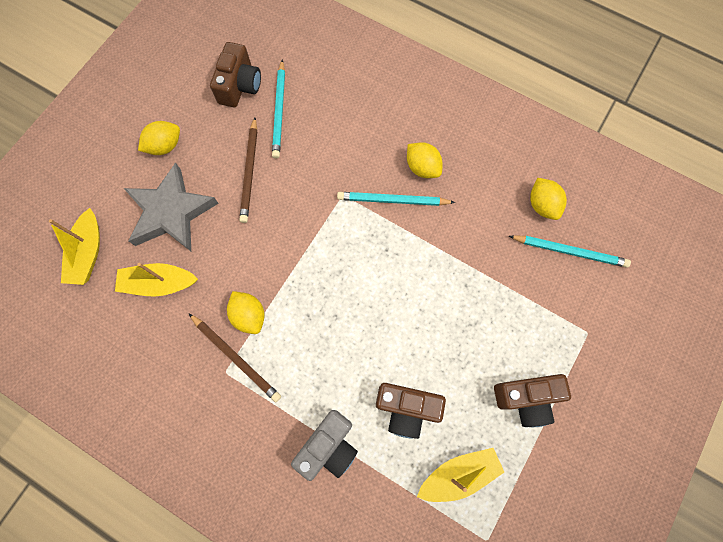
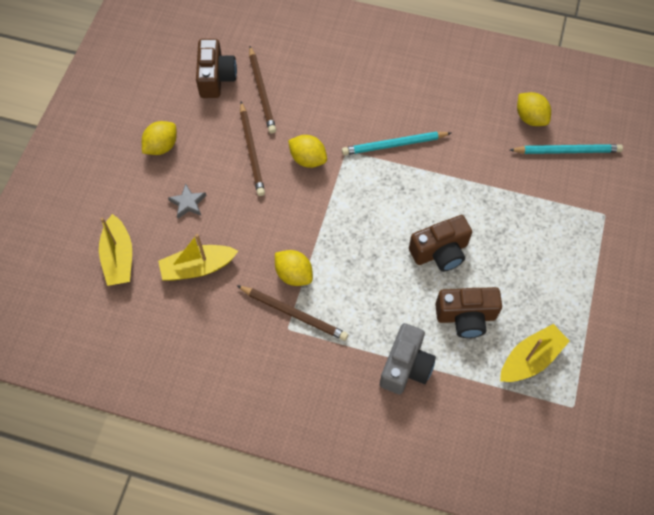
camera: 15 degrees left, 10 degrees down
(171, 212) = (188, 203): grey star -> grey star, size x0.42
(279, 111) = (262, 92): turquoise pencil -> brown pencil
(422, 167) = (412, 111): yellow lemon -> yellow lemon (308, 159)
(526, 398) = (569, 281): brown camera -> brown camera (440, 252)

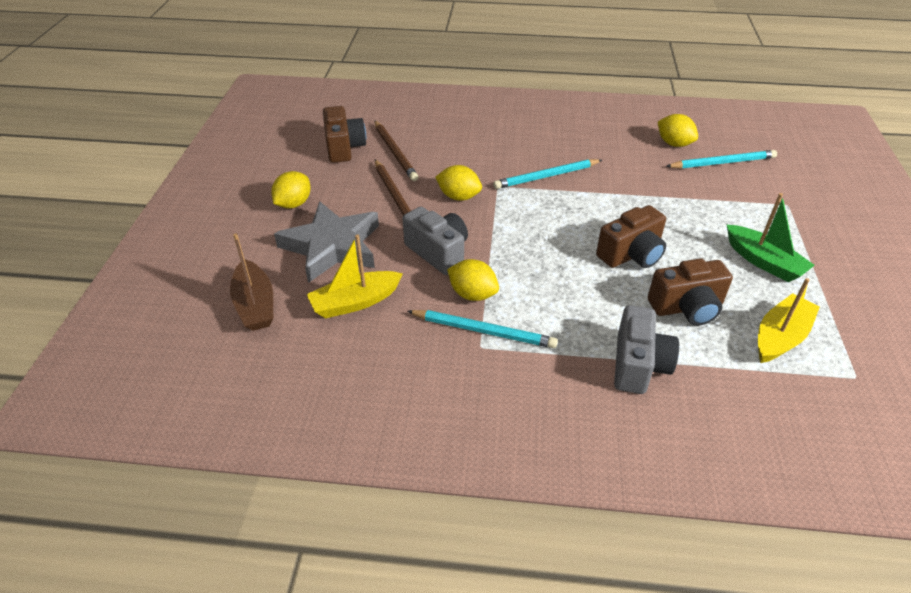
camera: 10 degrees left, 20 degrees down
(119, 257) = (255, 305): yellow boat -> brown boat
(188, 203) = (332, 246): grey star -> grey star, size x2.37
(275, 224) = (438, 252): none -> grey camera
(294, 313) = (484, 331): brown pencil -> turquoise pencil
(552, 278) = (763, 261): none -> green boat

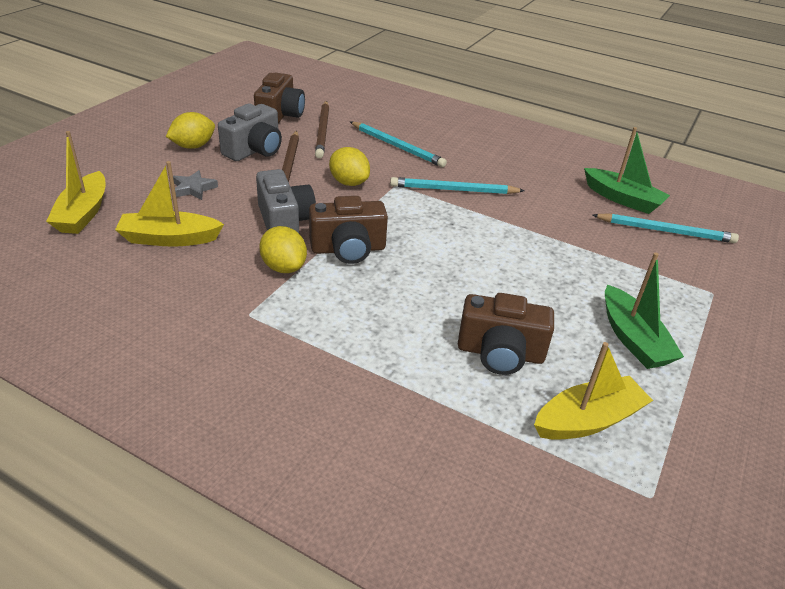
camera: 20 degrees right, 5 degrees down
(255, 305) = (83, 213): brown boat -> yellow boat
(332, 246) = (193, 188): grey star -> grey star, size x0.42
(484, 331) = (264, 302): turquoise pencil -> turquoise pencil (397, 146)
(631, 254) = (482, 284): brown camera -> brown camera (348, 249)
(638, 365) = (395, 388): grey camera -> grey camera (254, 150)
(674, 144) = (622, 199): yellow lemon -> green boat

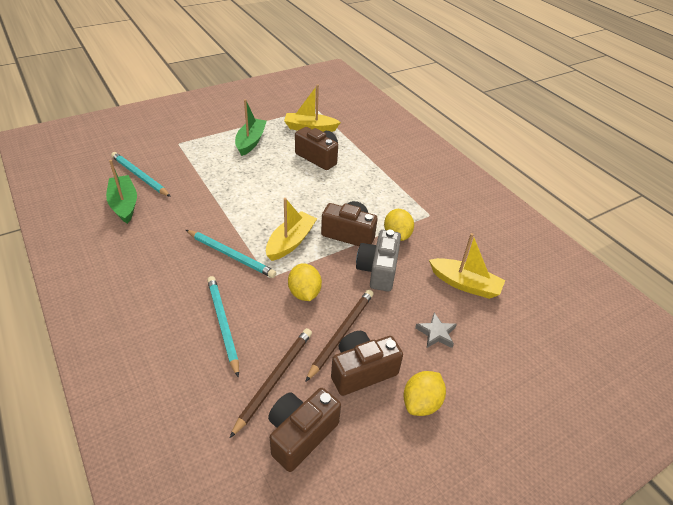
camera: 150 degrees left, 5 degrees up
(83, 213) = (529, 335): yellow boat -> yellow boat (290, 242)
(193, 146) = (421, 403): yellow lemon -> yellow lemon turned 45 degrees counterclockwise
(254, 150) = (362, 371): grey camera -> brown camera

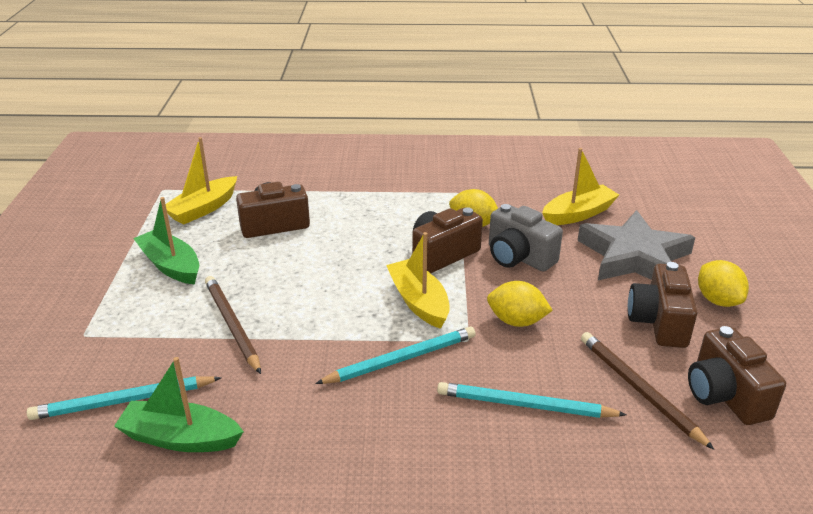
camera: 55 degrees left, 10 degrees down
(341, 333) = (598, 317): brown pencil -> brown pencil (232, 325)
(436, 333) = (634, 257): grey star -> grey star, size x2.37

